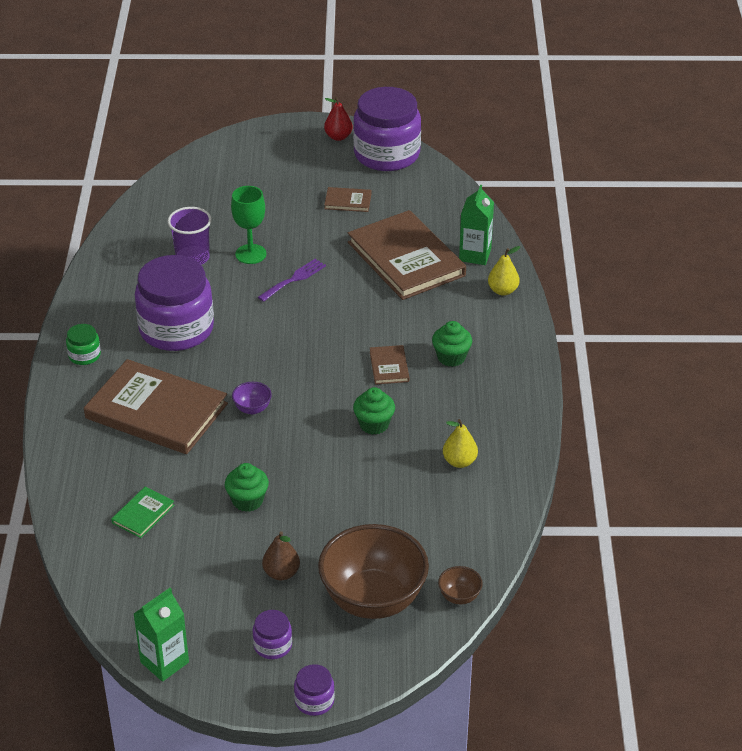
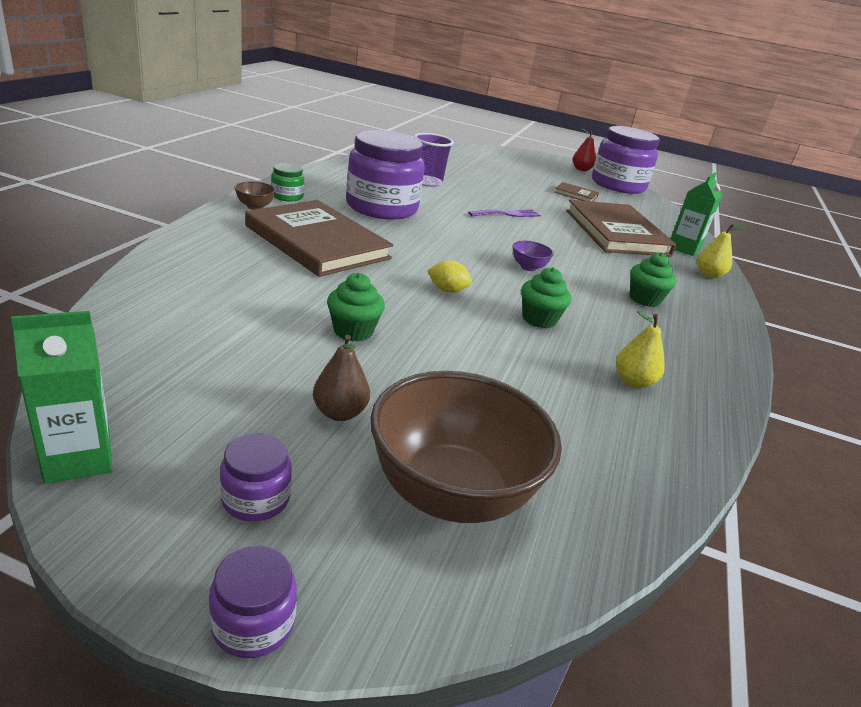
camera: 15 degrees right, 10 degrees down
(143, 514) = (225, 302): green book -> none
(250, 254) = (477, 193): green goblet -> none
(252, 409) = (413, 269): purple bowl -> purple bowl (528, 267)
(291, 423) = (447, 290): none -> yellow lemon
(389, 366) = (574, 286): brown book -> none
(459, 596) = (592, 541): brown bowl -> brown bowl (255, 207)

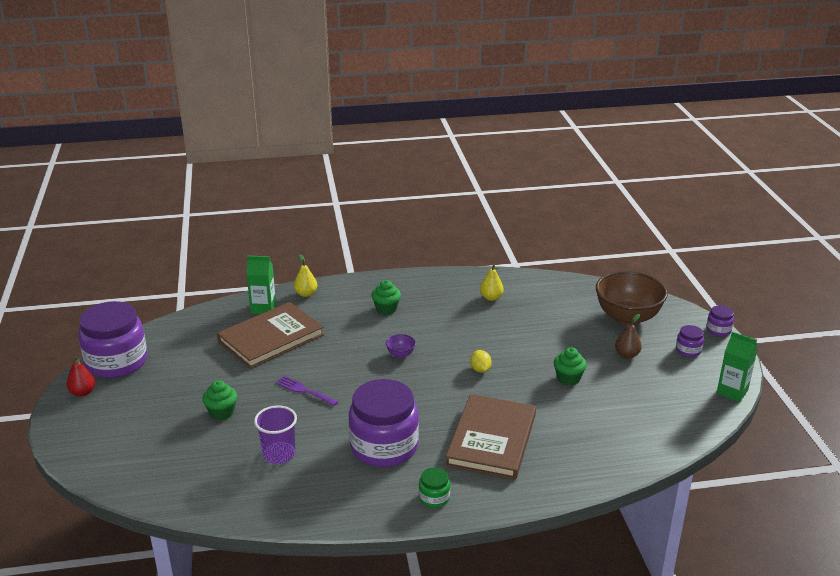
camera: 115 degrees left, 0 degrees up
(255, 207) = (478, 497): brown bowl -> none
(539, 319) = (468, 333): green cupcake -> green cupcake (221, 412)
(576, 194) = (189, 375): brown book -> none

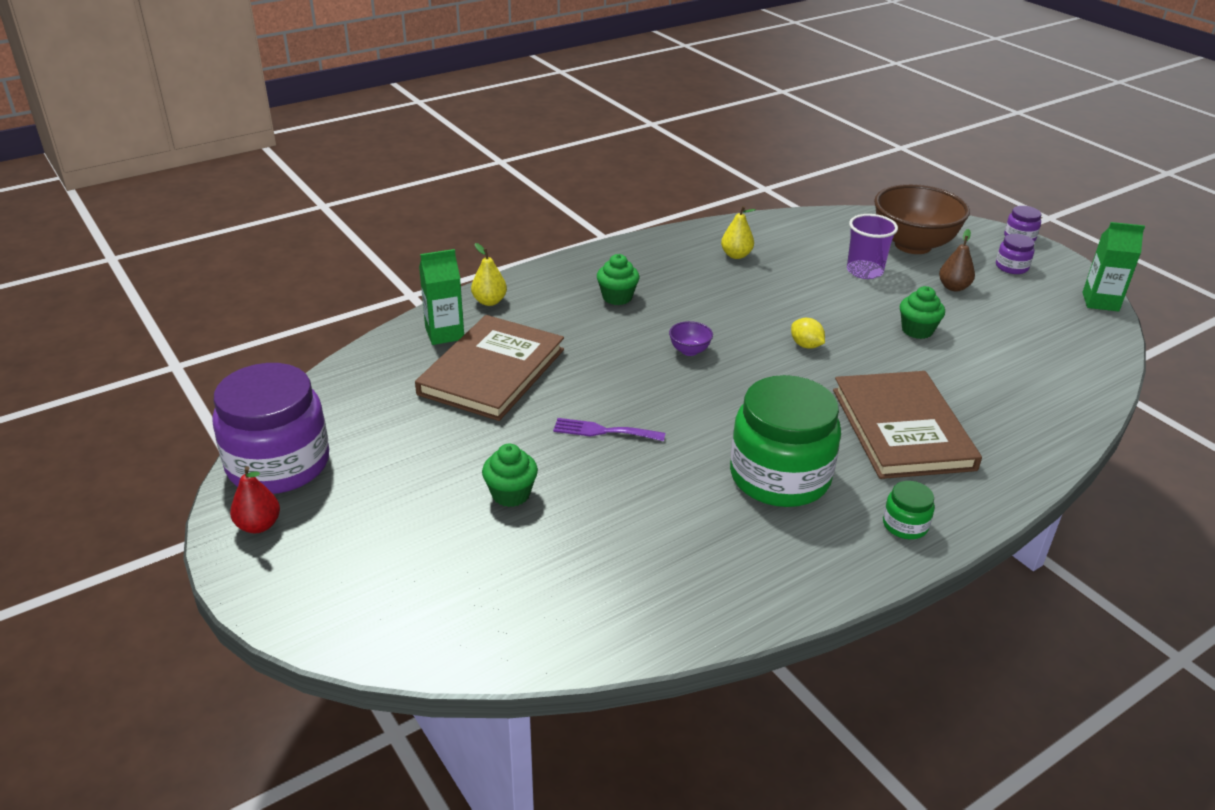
camera: 25 degrees left, 5 degrees up
(279, 454) = (648, 530): purple cup -> purple cup (864, 271)
(384, 447) = (779, 477): purple jar -> green jar

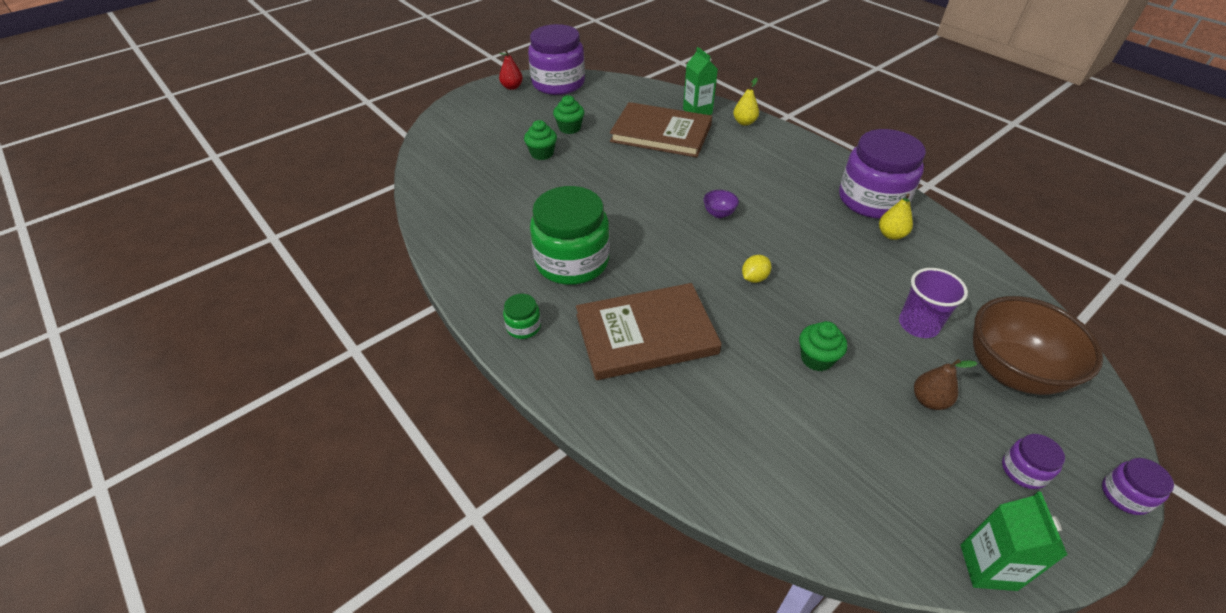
camera: 85 degrees right, 10 degrees up
(603, 431) = (608, 181): purple fork -> none
(617, 297) = (779, 174): green cupcake -> green cupcake (569, 128)
(676, 252) = (872, 200): none -> purple jar

